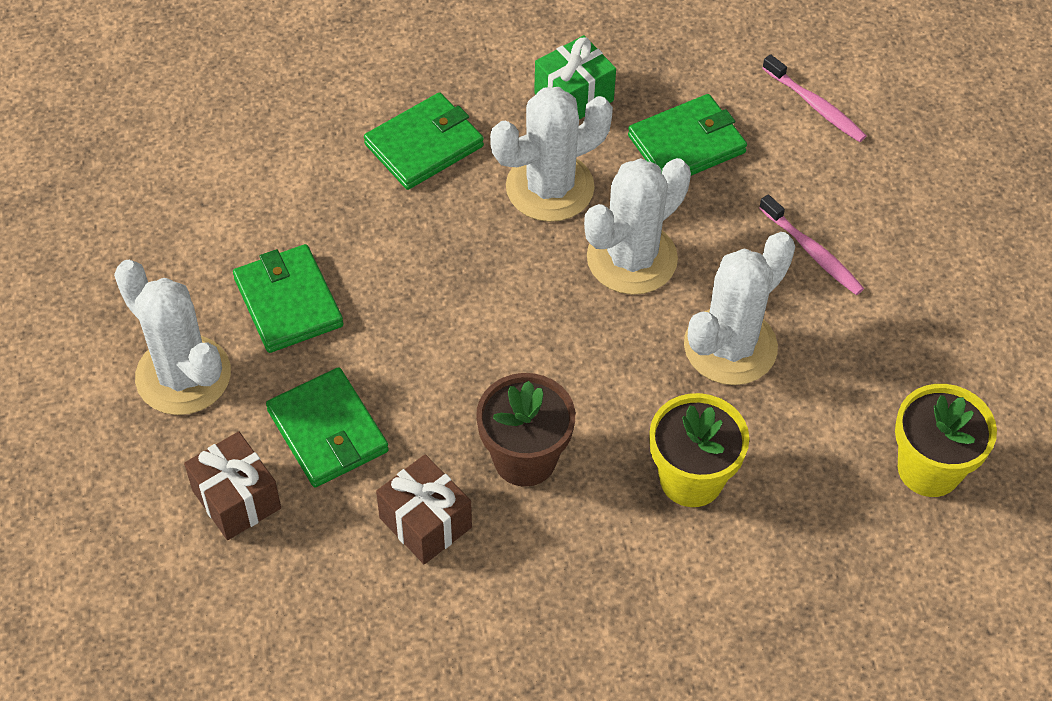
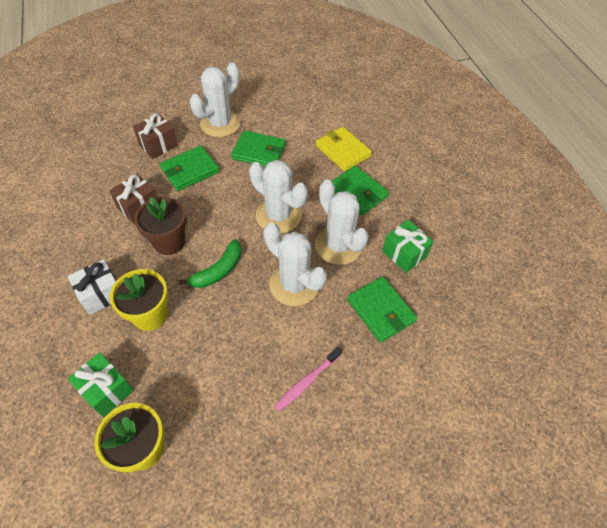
camera: 85 degrees right, 0 degrees up
(288, 302) = (259, 152): green wallet -> green wallet turned 45 degrees clockwise
(307, 157) = (342, 151): none -> yellow wallet
(597, 374) = (218, 270): none -> green banana
(644, 566) = (101, 294): none -> white gift
(730, 346) = (235, 334): white cactus -> white cactus (278, 215)
(815, 106) = (427, 386): pink toothbrush -> none
(835, 532) = (107, 390): none -> green gift

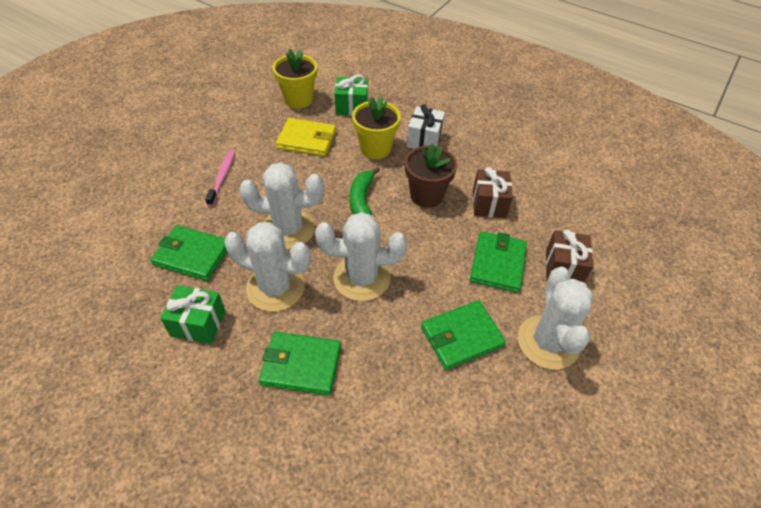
camera: 140 degrees right, 5 degrees down
(342, 151) = (369, 417): yellow wallet -> yellow wallet (307, 140)

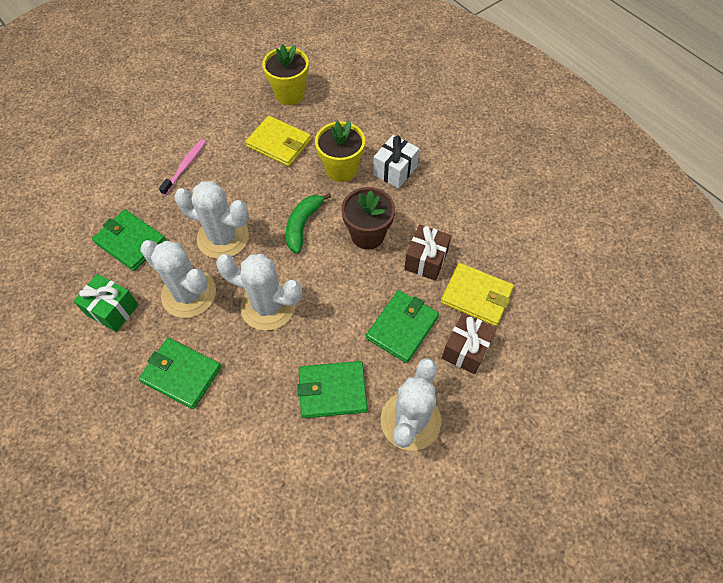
camera: 20 degrees right, 10 degrees up
(351, 106) = (339, 114): green gift -> none
(548, 221) = (476, 296): none -> yellow wallet

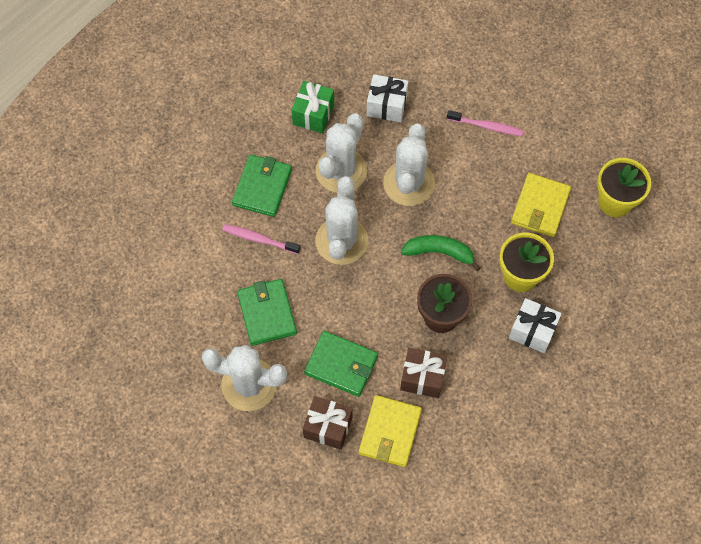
camera: 80 degrees right, 5 degrees up
(130, 242) = (386, 106): green wallet -> white gift
(243, 386) = (259, 239): none -> pink toothbrush

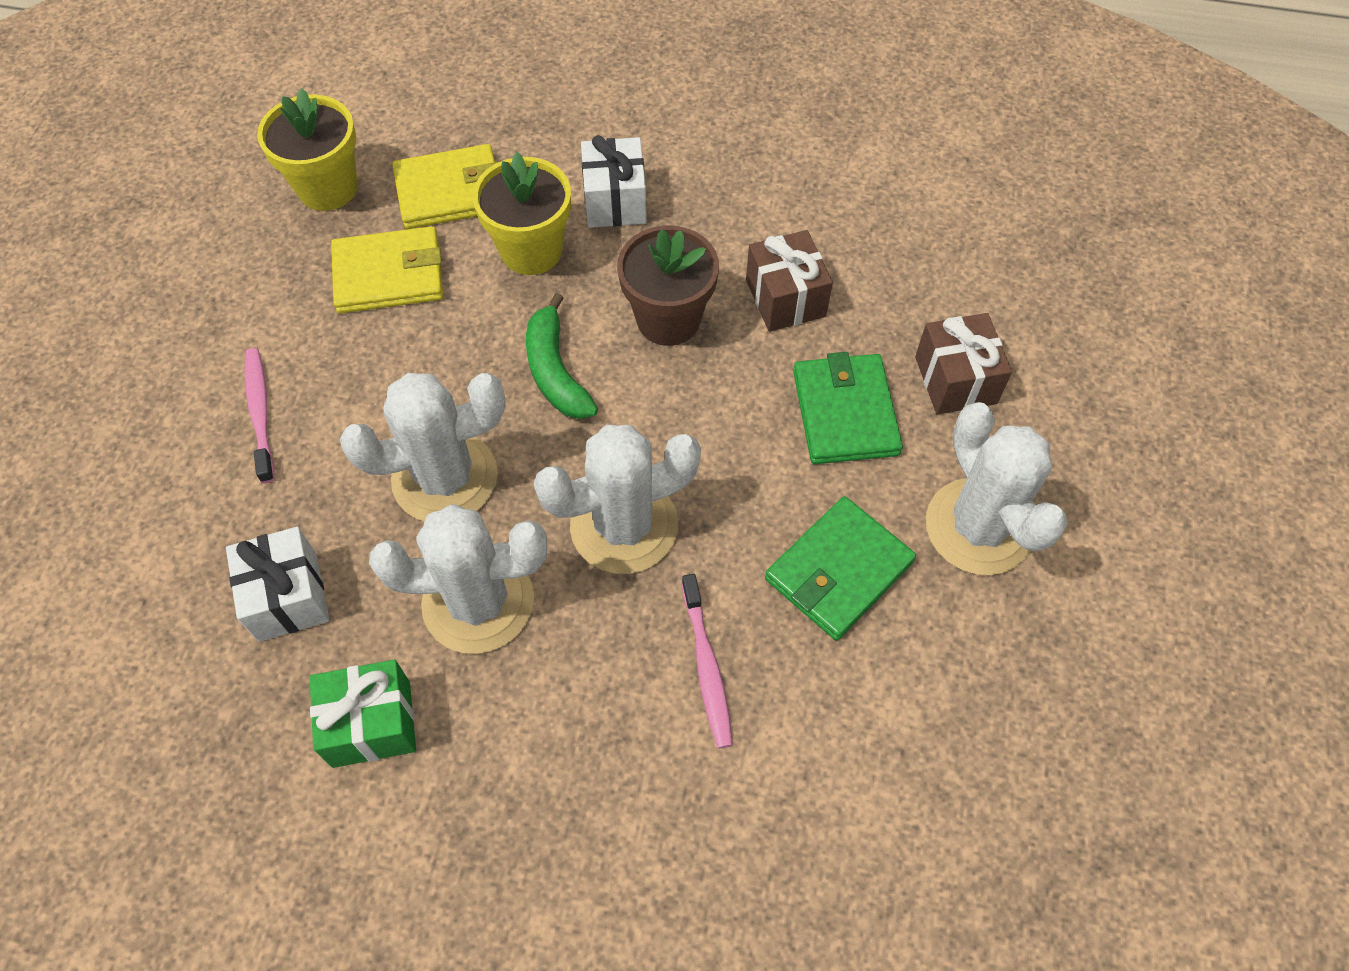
camera: 120 degrees left, 5 degrees down
(262, 187) = (593, 727): green wallet -> none
(390, 432) = (899, 299): yellow wallet -> yellow wallet (450, 191)

